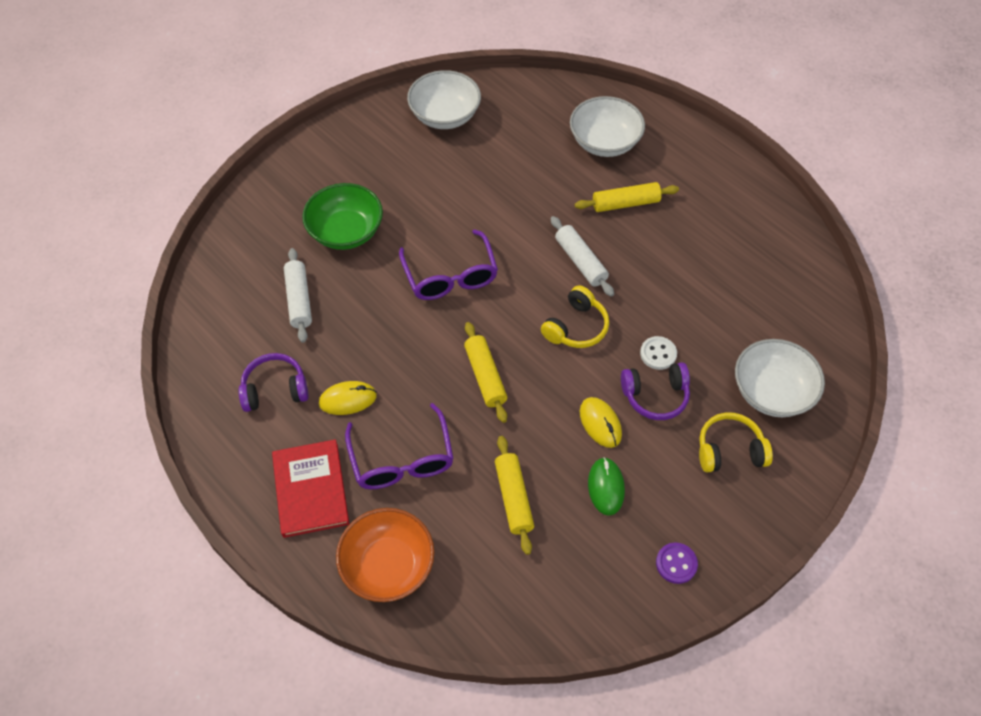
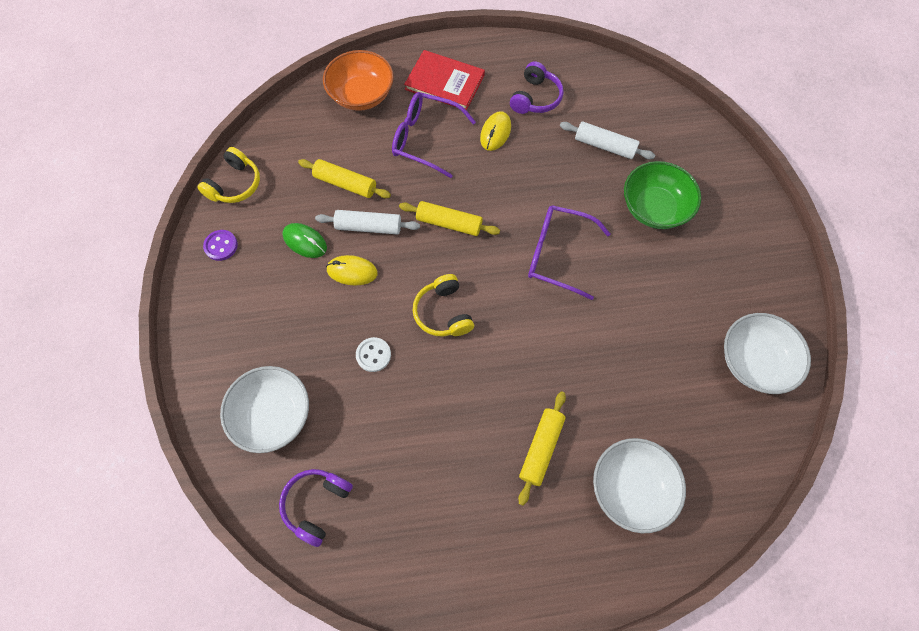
camera: 125 degrees right, 10 degrees up
(580, 261) = (503, 361): white rolling pin -> white rolling pin (368, 227)
(655, 396) = (341, 325): purple headphones -> purple headphones (317, 504)
(729, 450) = (259, 342): yellow headphones -> yellow headphones (235, 184)

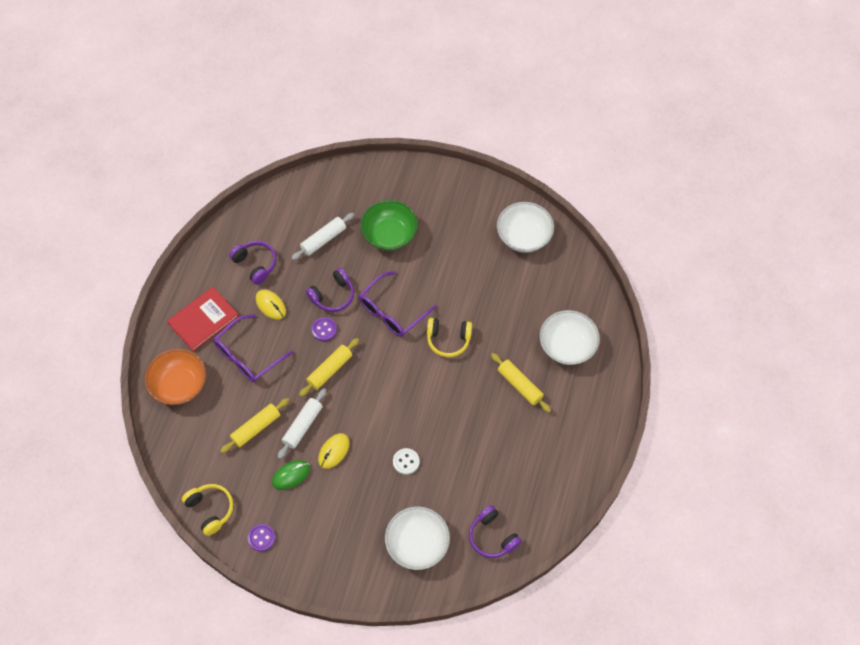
camera: 65 degrees left, 5 degrees down
(443, 312) = (397, 403): yellow headphones -> yellow headphones (448, 340)
(495, 196) = (324, 329): none -> purple button
(541, 185) = (333, 295): none -> purple headphones

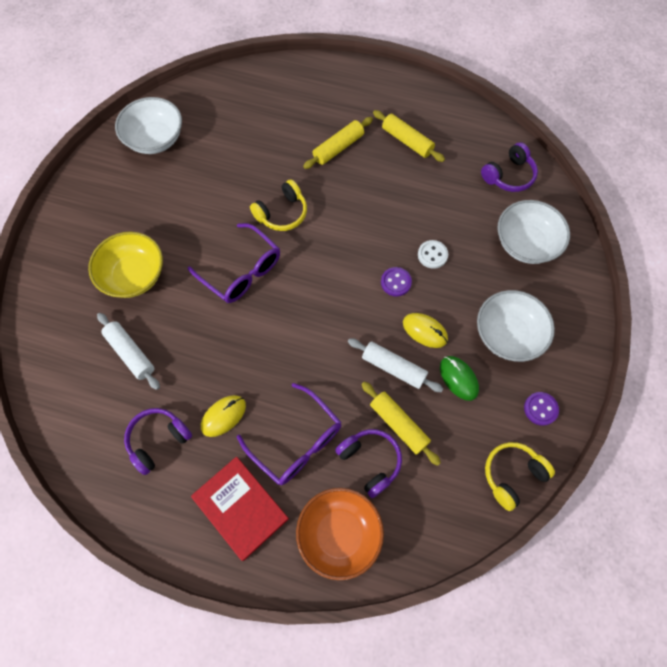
camera: 90 degrees left, 5 degrees up
(324, 329) = (263, 348): purple button -> purple button (396, 282)
(330, 370) = (319, 339): yellow rolling pin -> yellow rolling pin (407, 141)
(333, 295) = (215, 339): purple headphones -> purple headphones (370, 461)
(389, 235) = (134, 275): green bowl -> yellow bowl
(448, 340) = (282, 213): yellow headphones -> yellow headphones turned 45 degrees clockwise
(567, 346) = (293, 106): white bowl -> white bowl (507, 335)

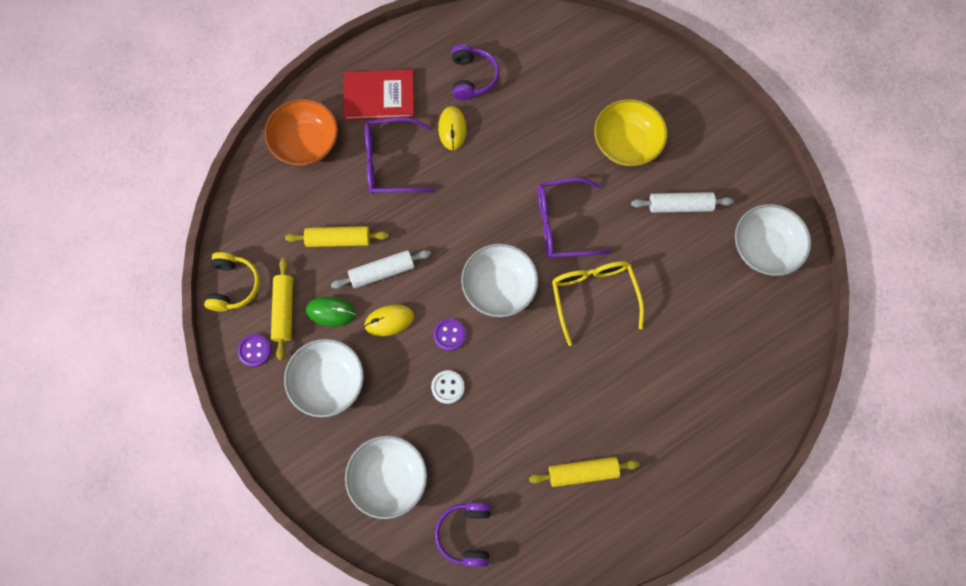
camera: 130 degrees right, 5 degrees up
(130, 353) = (557, 100): white rolling pin -> white rolling pin (680, 206)
(282, 213) = (594, 297): yellow headphones -> yellow glasses
(330, 277) = (499, 287): none -> white bowl
(338, 148) = (626, 401): yellow rolling pin -> yellow rolling pin (284, 310)
(370, 461) = (332, 199): purple headphones -> none

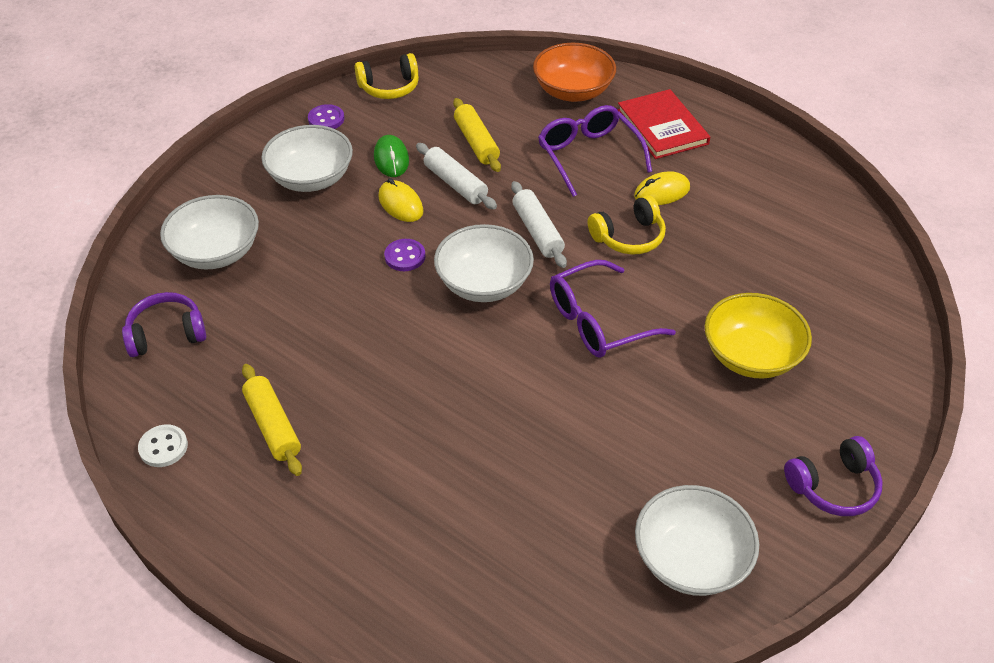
camera: 70 degrees right, 25 degrees down
(284, 310) = (378, 127): yellow rolling pin -> none
(448, 387) = (340, 272): white button -> white button (163, 447)
(472, 77) = (739, 191): purple headphones -> purple headphones (833, 486)
(490, 171) = (628, 237): none -> yellow headphones
(563, 224) = (599, 321): purple glasses -> purple glasses turned 90 degrees counterclockwise
(594, 297) = (515, 377): yellow glasses -> none
(680, 206) = (697, 437): white rolling pin -> white rolling pin (537, 232)

